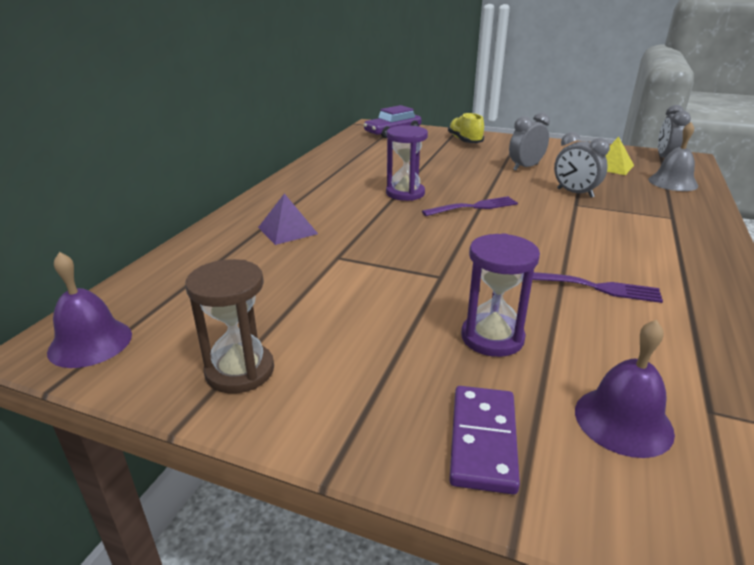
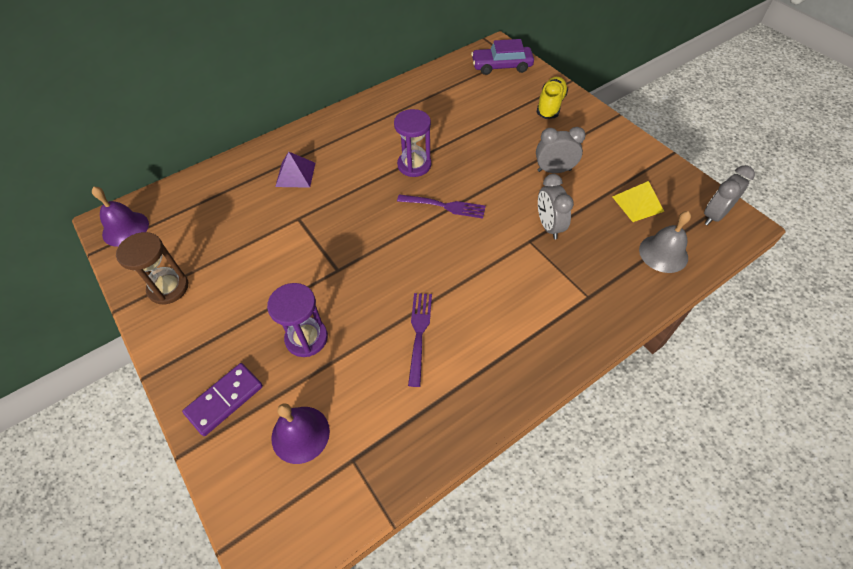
camera: 35 degrees right, 25 degrees up
(594, 287) = (419, 334): purple fork -> purple fork turned 135 degrees counterclockwise

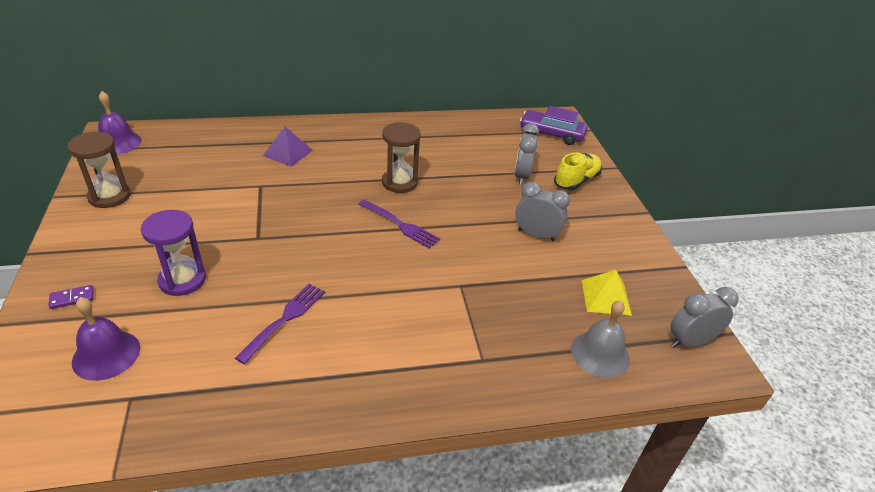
camera: 20 degrees right, 15 degrees down
(225, 400) = (72, 298): purple domino -> purple domino, size x0.53
(414, 165) = (399, 182): purple hourglass -> brown hourglass
(548, 226) = (491, 280): grey clock -> grey clock (521, 176)

